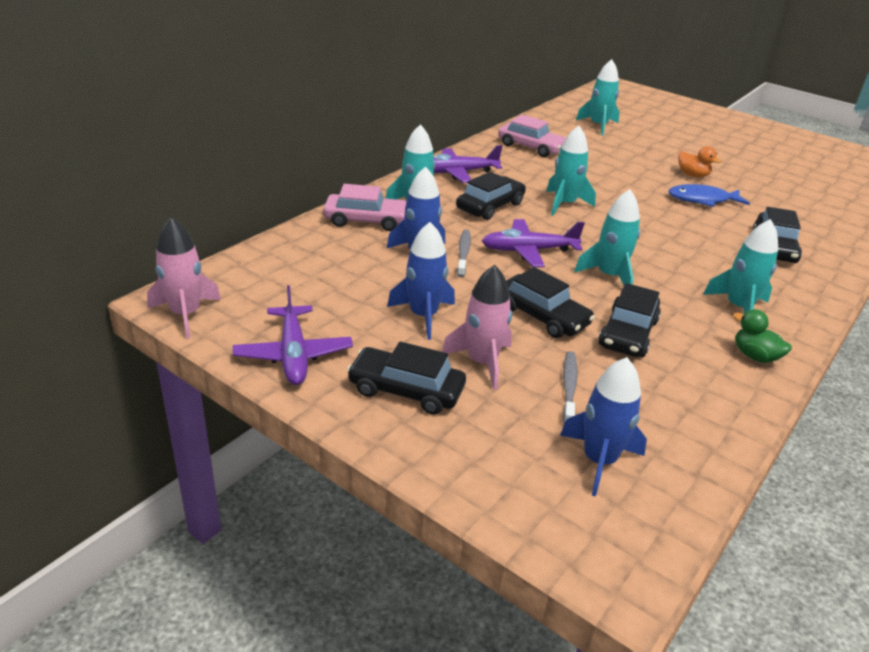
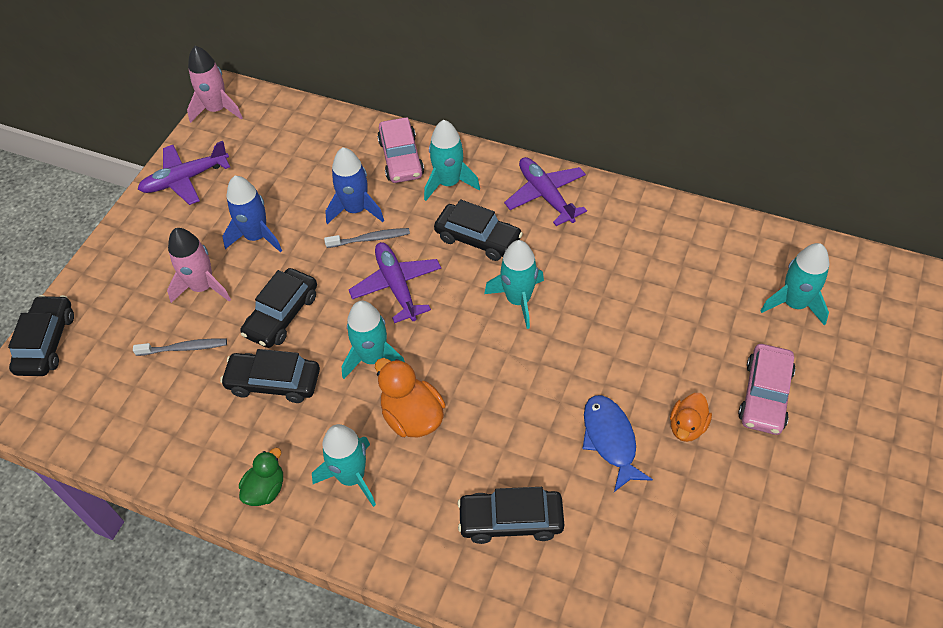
camera: 80 degrees right, 20 degrees up
(406, 390) = (158, 251): black car -> black car (46, 342)
(530, 147) = (663, 244): pink car -> pink car (765, 395)
(599, 460) = (101, 378): blue rocket -> none
(676, 269) = (412, 417): none -> orange duck

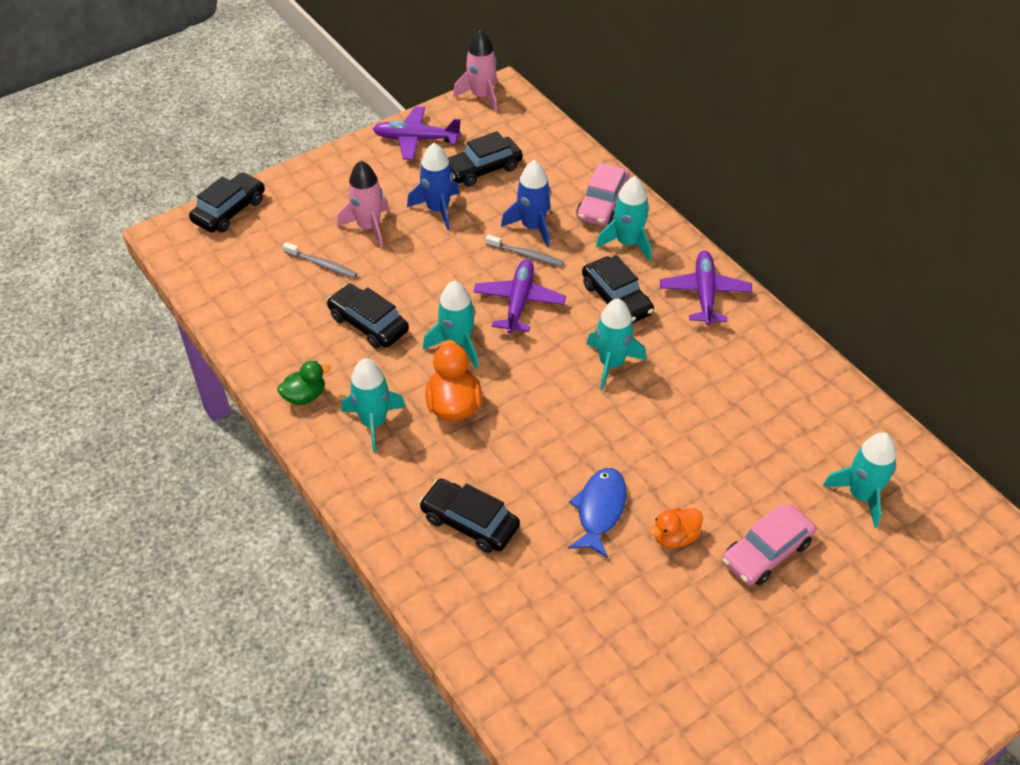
camera: 30 degrees right, 5 degrees down
(282, 315) = (412, 278): black car -> black car (483, 169)

